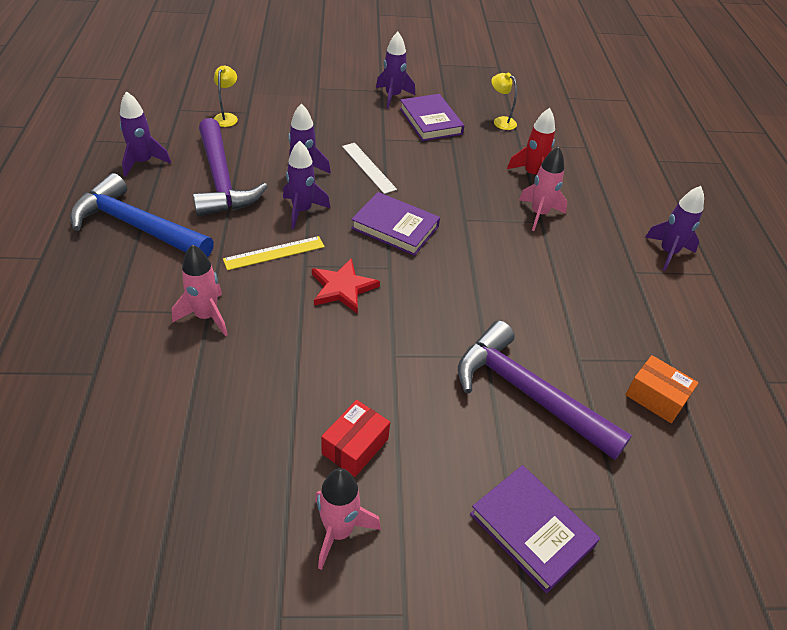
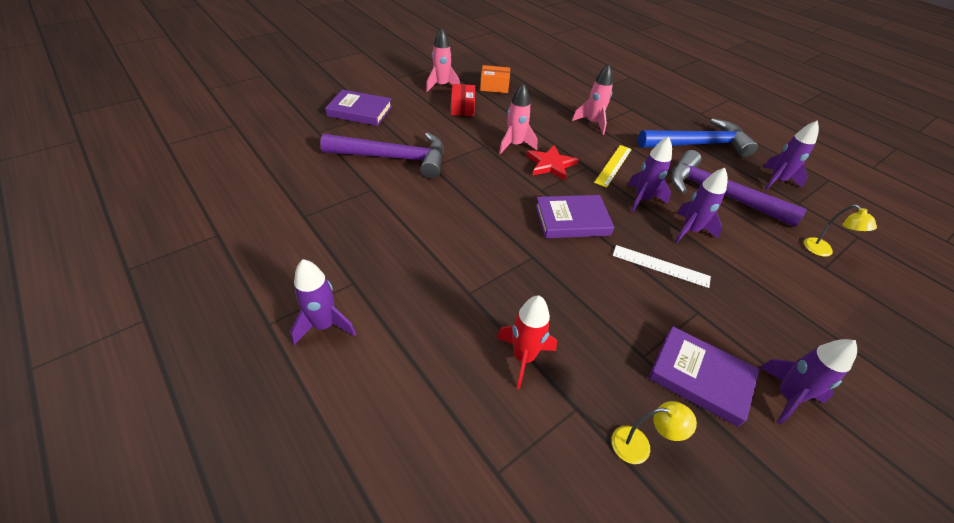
camera: 145 degrees right, 0 degrees up
(539, 214) = (477, 301): pink rocket -> pink rocket (515, 145)
(656, 397) = (309, 188): orange box -> orange box (494, 87)

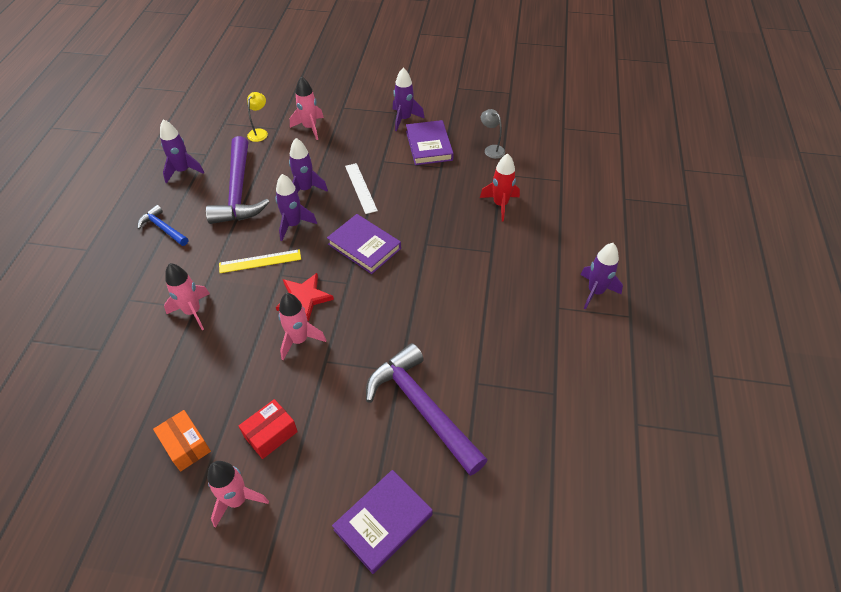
camera: 130 degrees left, 5 degrees up
(360, 111) = (383, 522): purple book -> purple book turned 75 degrees clockwise
(639, 445) = (491, 149): yellow lamp -> grey lamp
(698, 144) = (163, 228): blue hammer -> blue hammer, size x0.52
(812, 292) = (310, 128): none -> pink rocket

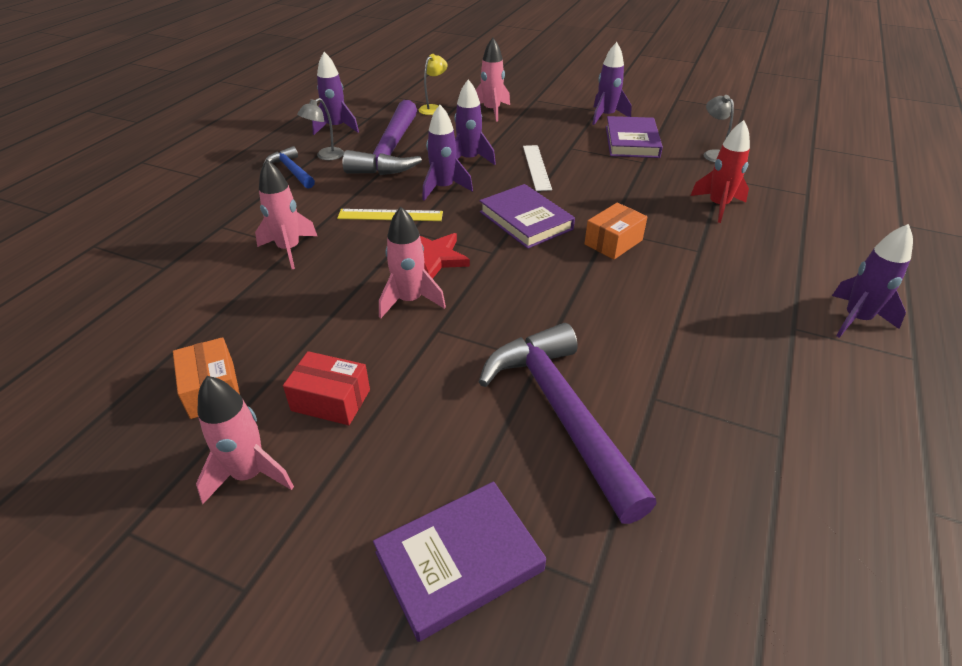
camera: 15 degrees right, 10 degrees down
(185, 207) = (325, 156): none -> grey lamp
(270, 434) = (331, 400): red box -> red box turned 45 degrees clockwise
(431, 255) = (613, 242): none -> orange box

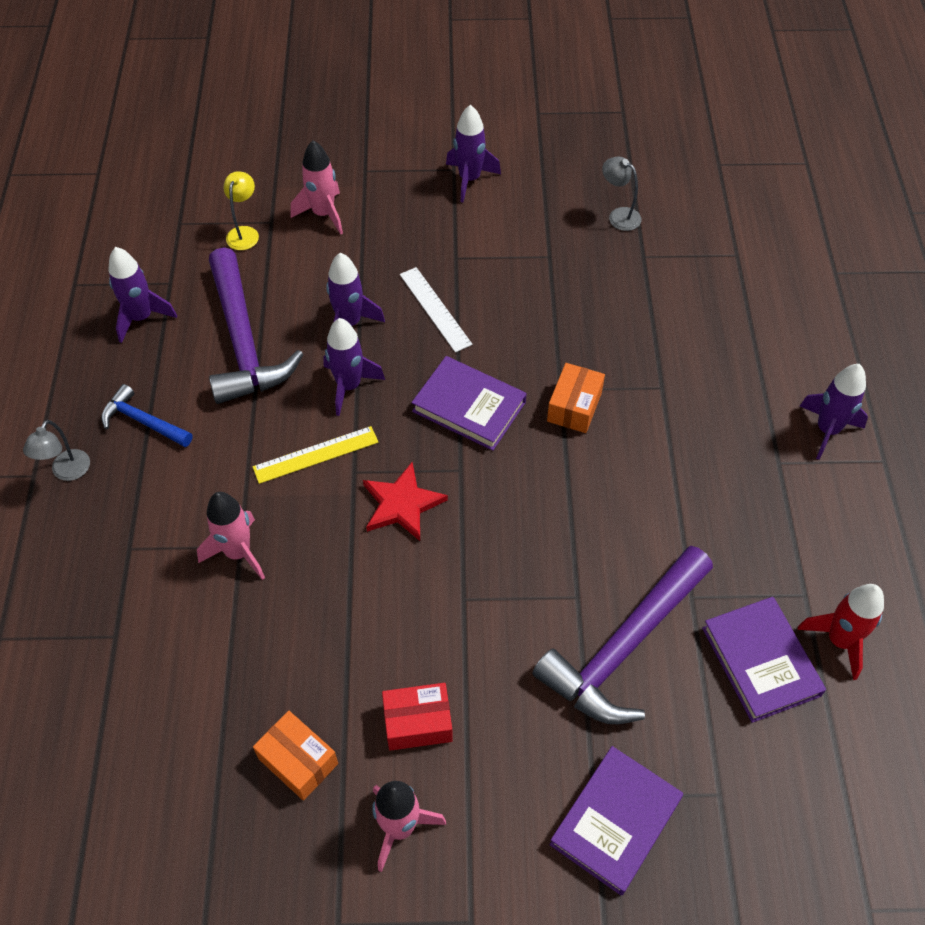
camera: 25 degrees left, 15 degrees up
(325, 156) = (167, 379): grey lamp -> grey lamp (67, 472)
(410, 301) = (415, 572): pink rocket -> none
(561, 413) = (624, 647): purple hammer -> purple hammer turned 90 degrees counterclockwise
(632, 142) = (521, 221): purple book -> purple book (761, 661)
(718, 206) = (656, 308): red rocket -> red rocket (839, 640)

